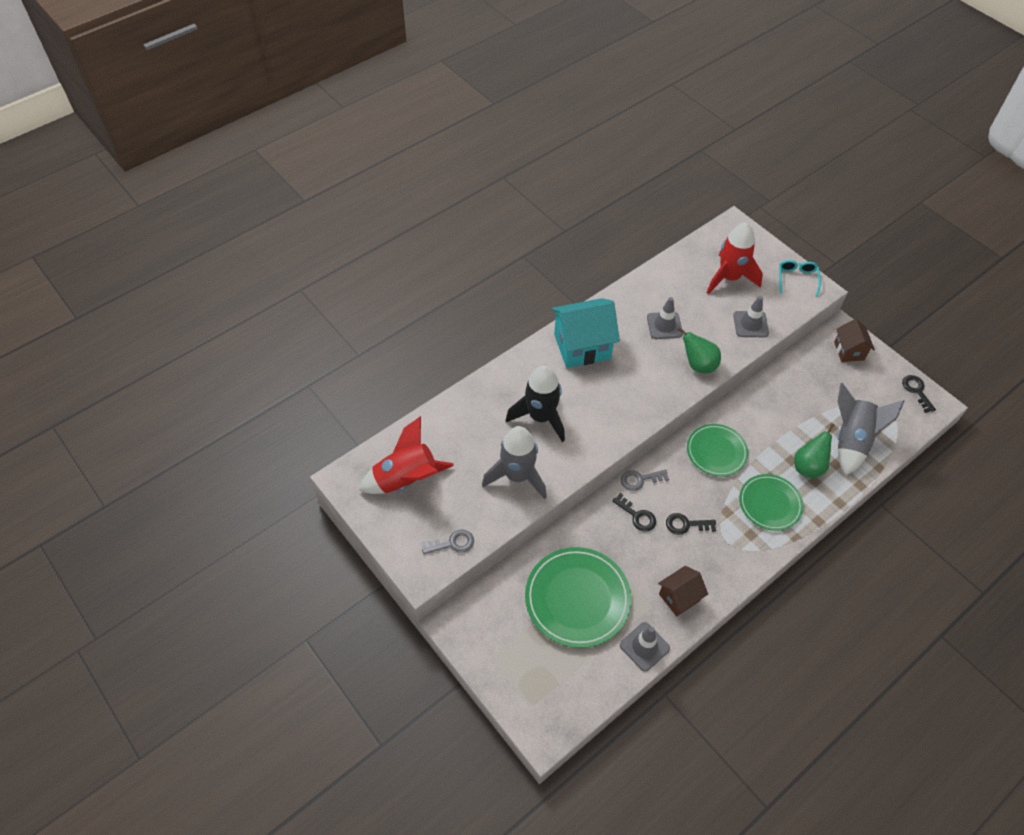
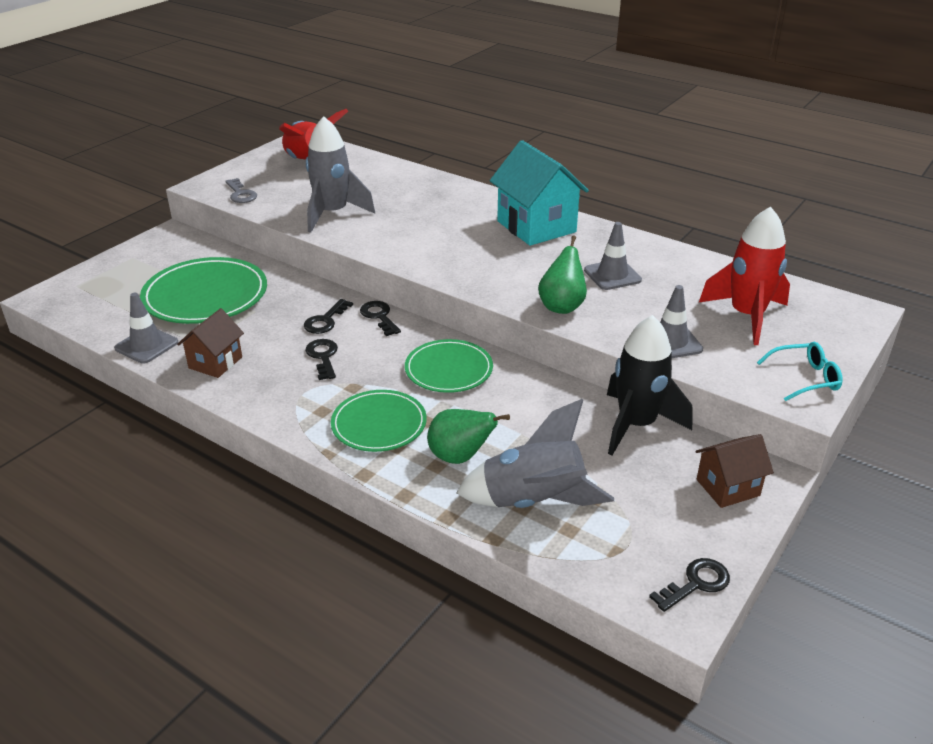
camera: 75 degrees right, 20 degrees down
(540, 417) = (417, 216): black rocket -> black rocket (636, 425)
(639, 480) = (379, 316): grey key -> black key
(679, 597) = (215, 363): brown house -> brown house turned 75 degrees clockwise

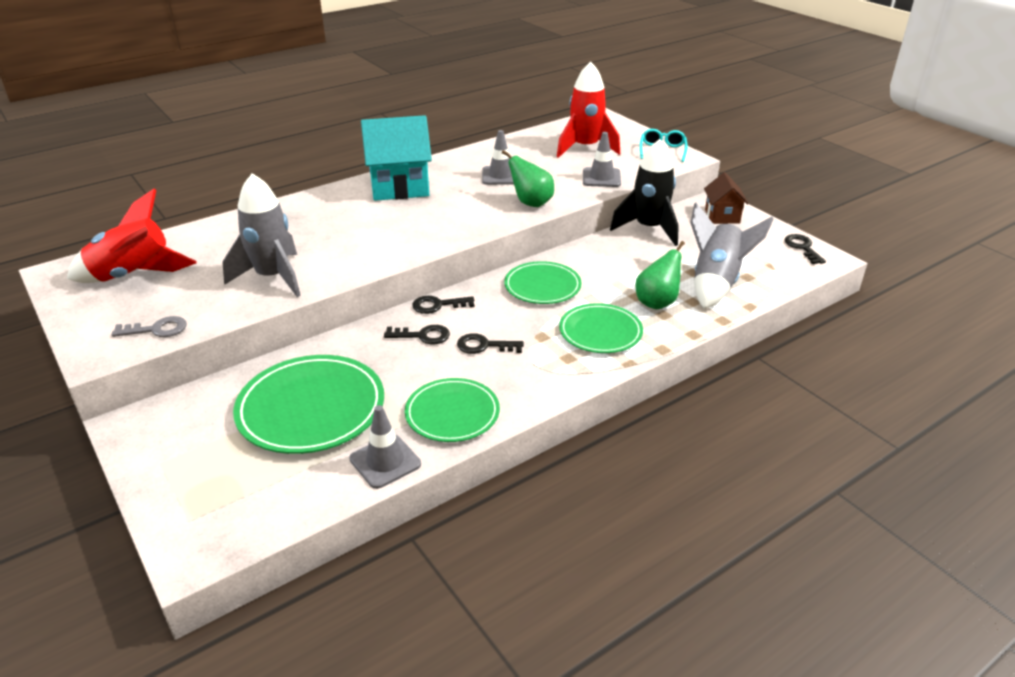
camera: 70 degrees left, 0 degrees up
(215, 363) = (452, 413): brown house -> green plate
(325, 321) = (423, 336): black key -> black key turned 45 degrees counterclockwise

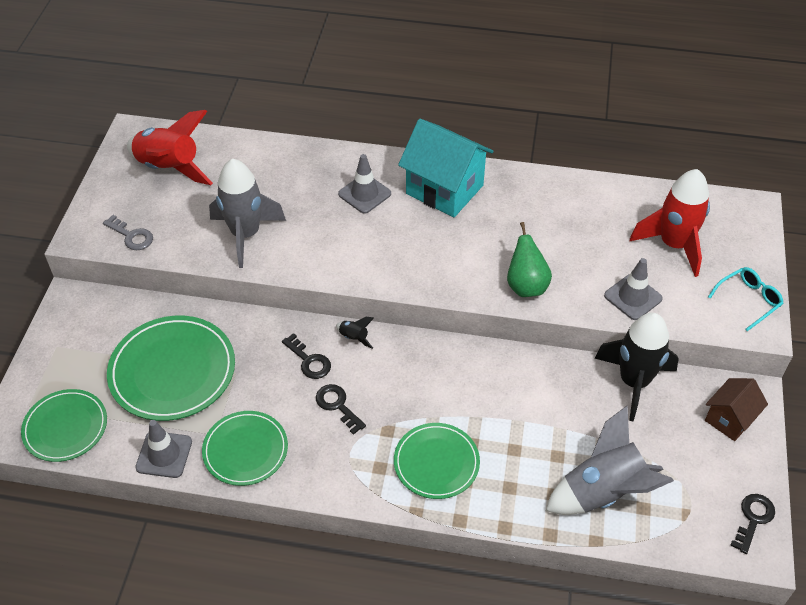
camera: 45 degrees right, 15 degrees up
(438, 305) = (354, 338): black key -> black rocket
(500, 176) = (544, 232): grey traffic cone -> grey traffic cone (364, 194)
(542, 286) = (454, 379): green plate -> green plate (65, 427)
(657, 302) = (522, 470): green pear -> none

